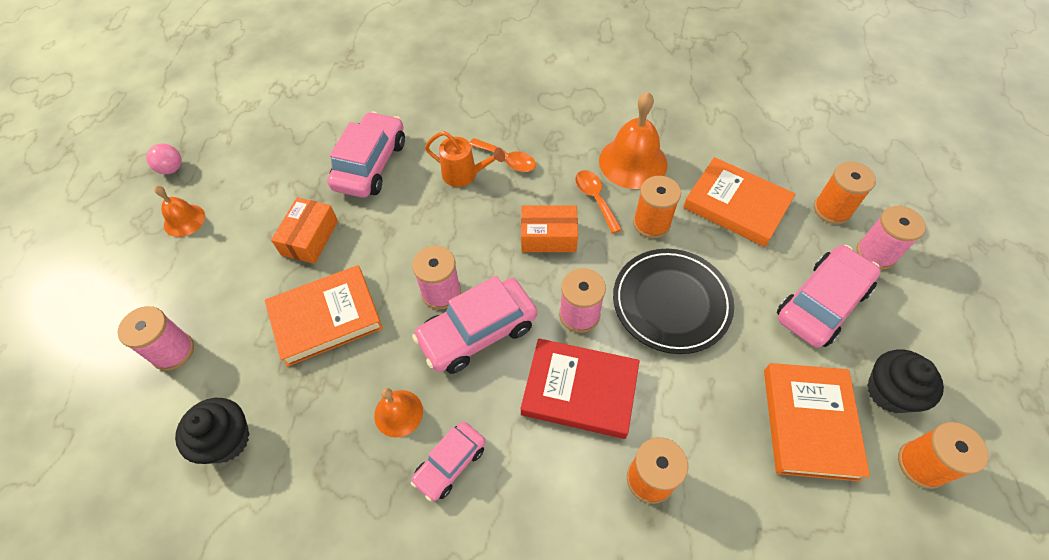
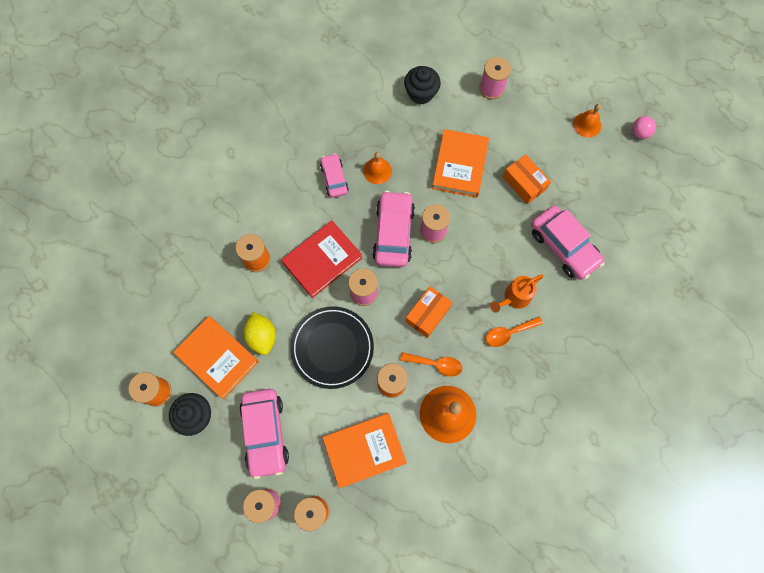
camera: 125 degrees right, 15 degrees up
(734, 389) = (262, 336): none -> yellow lemon

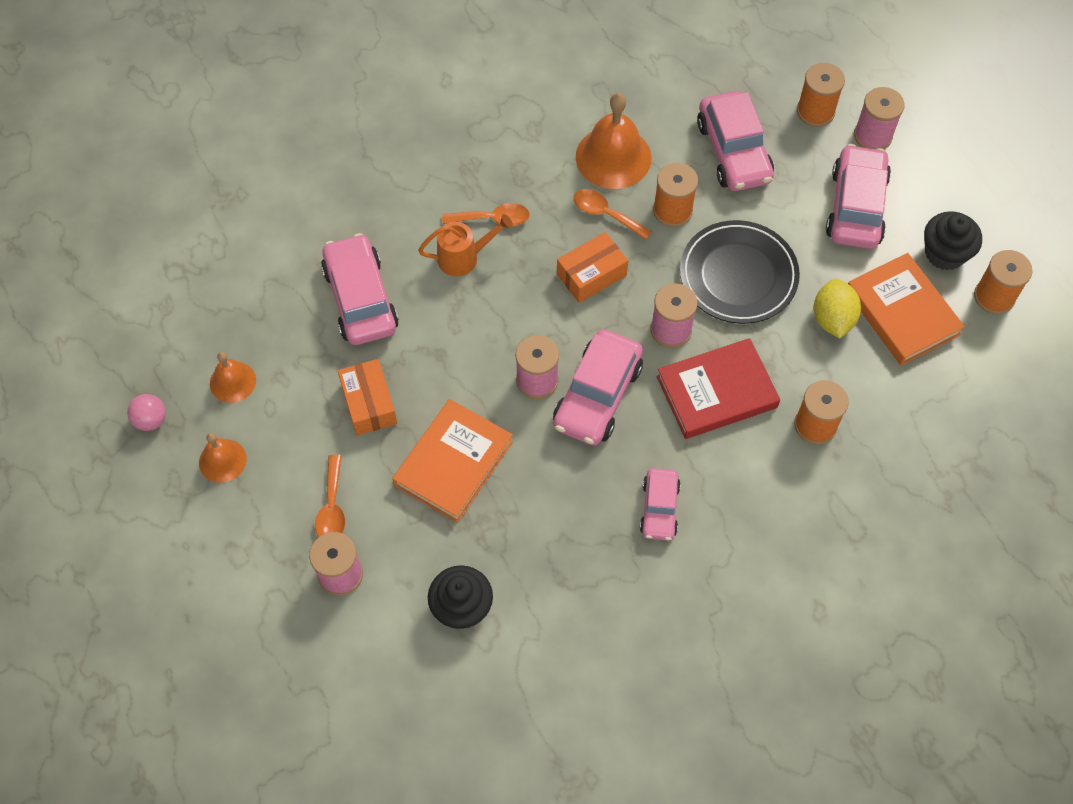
camera: 160 degrees left, 10 degrees down
(364, 450) = (733, 152): orange book -> pink car
(377, 171) = (586, 498): orange bell -> orange bell (232, 381)
(514, 120) = (332, 507): none -> orange spoon

